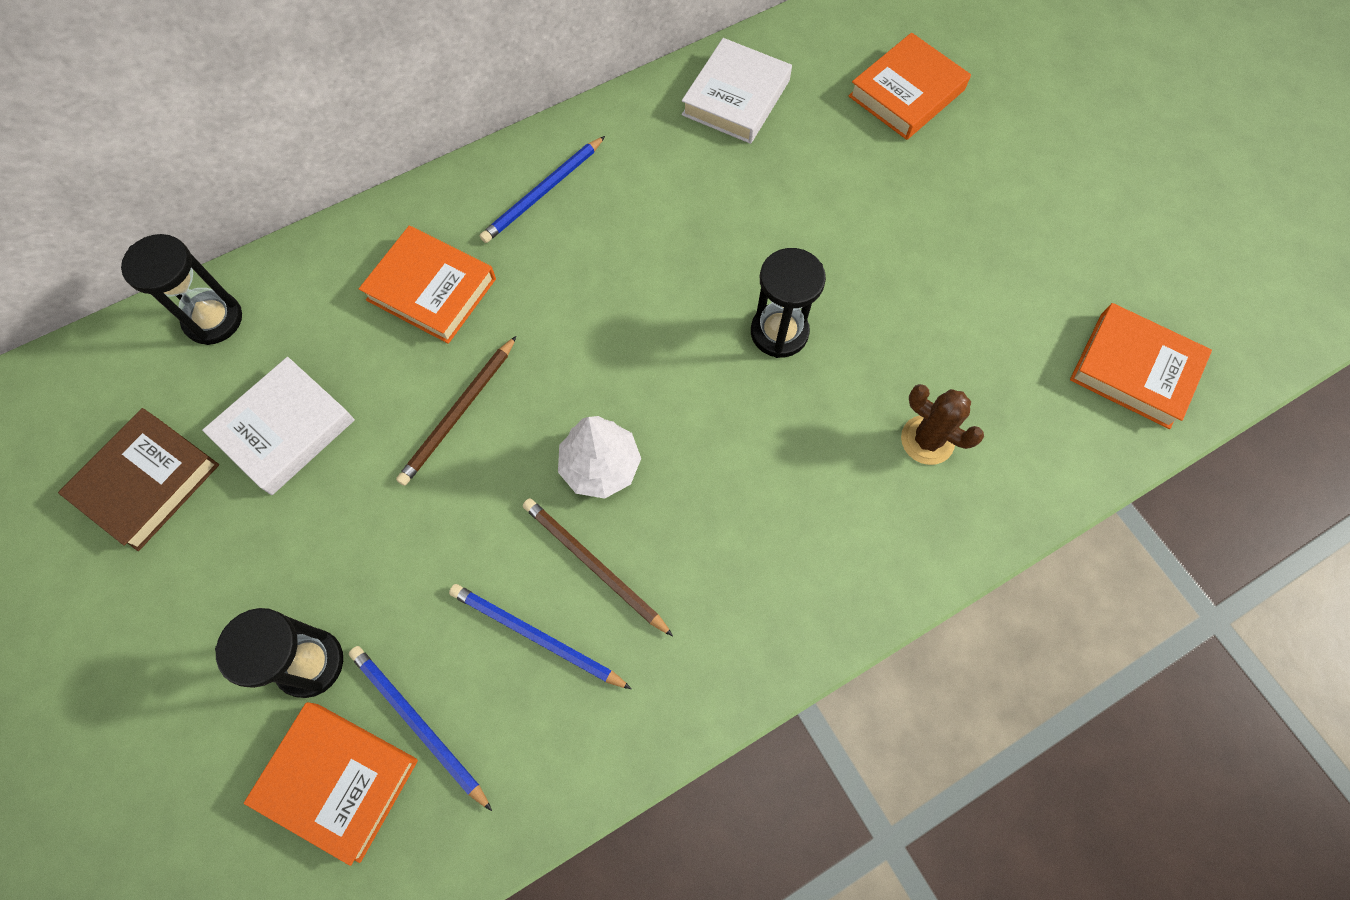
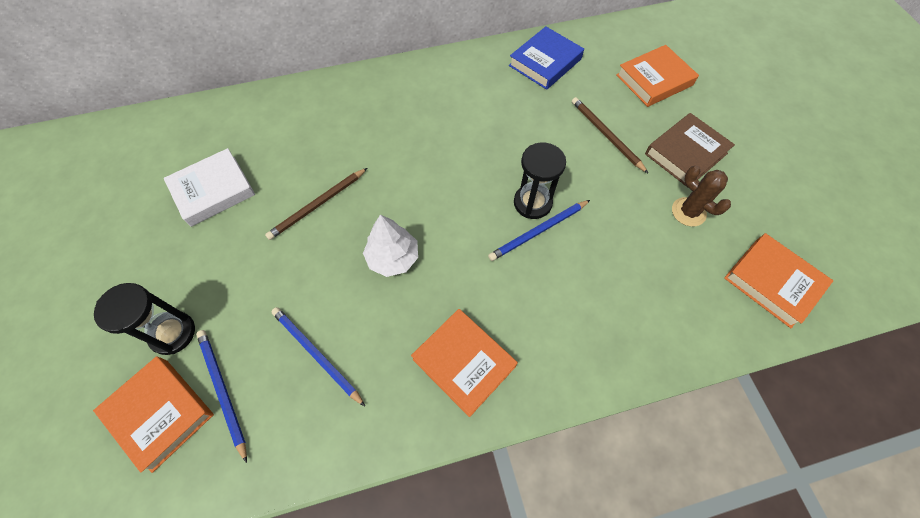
camera: 15 degrees right, 5 degrees down
(147, 482) = (125, 202): brown book -> brown book (685, 153)
(213, 319) = (198, 121): black hourglass -> none
(431, 289) = (327, 131): orange book -> orange book (464, 363)
(543, 192) = (411, 91): blue pencil -> blue pencil (538, 231)
(594, 565) = (368, 318): brown pencil -> brown pencil (606, 135)
(736, 97) = (545, 62): white book -> blue book
(927, 440) = (613, 293): brown cactus -> brown cactus (688, 212)

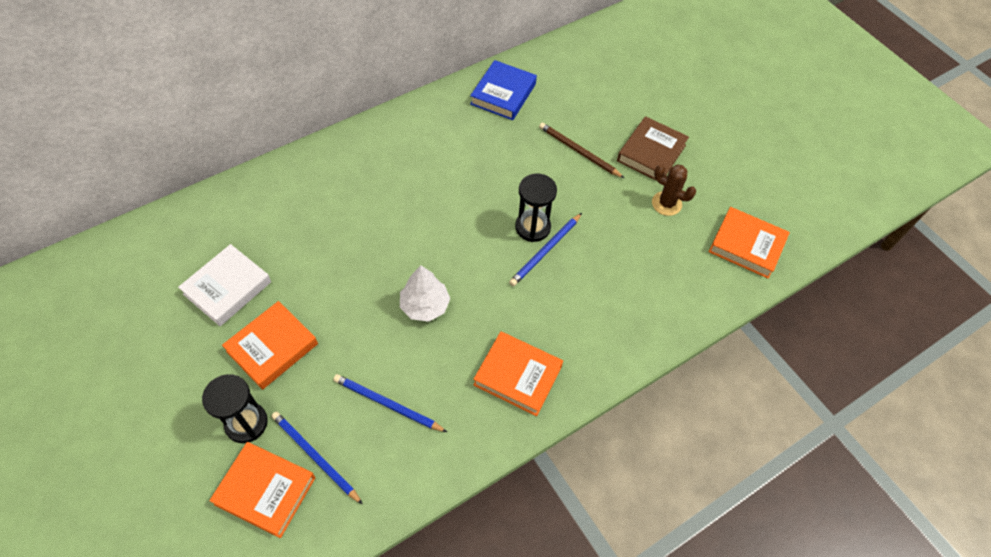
camera: 20 degrees left, 5 degrees down
(317, 205) = (336, 276): brown pencil -> none
(654, 80) = (606, 91): orange book -> orange book (272, 347)

